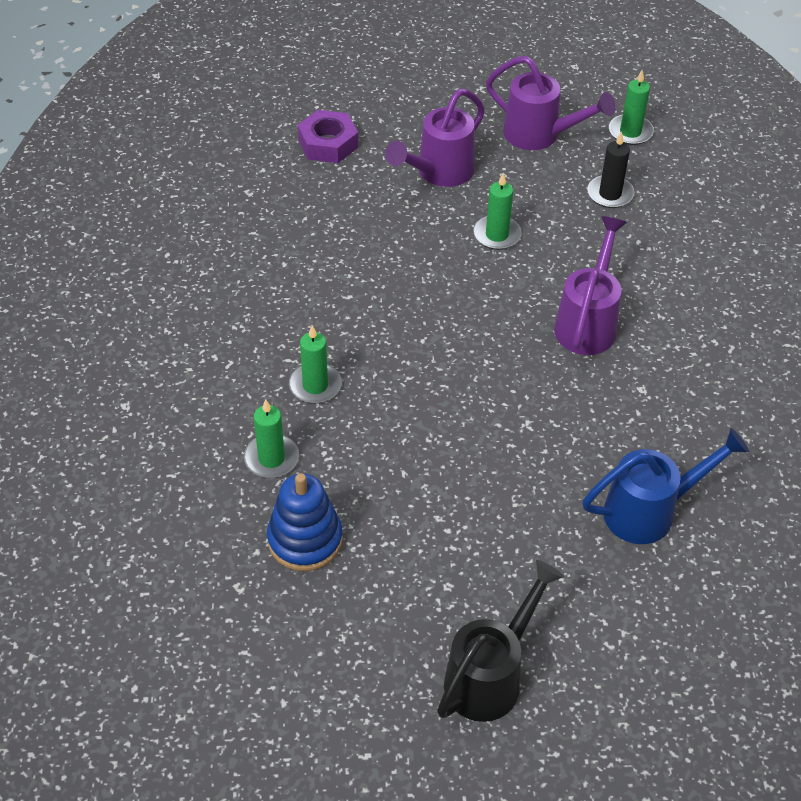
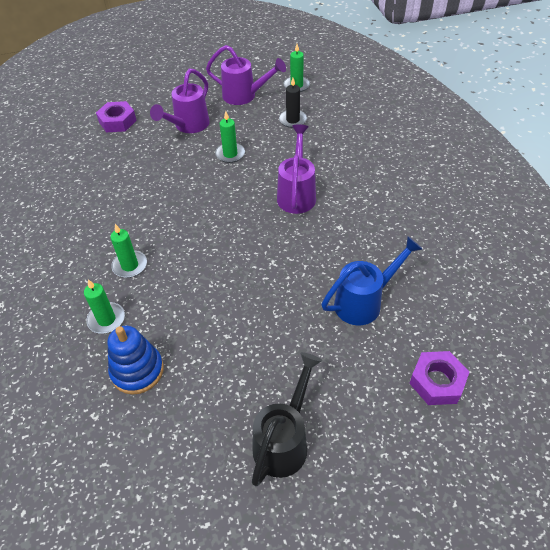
camera: 10 degrees left, 0 degrees up
(725, 646) = (437, 382): none -> purple nut

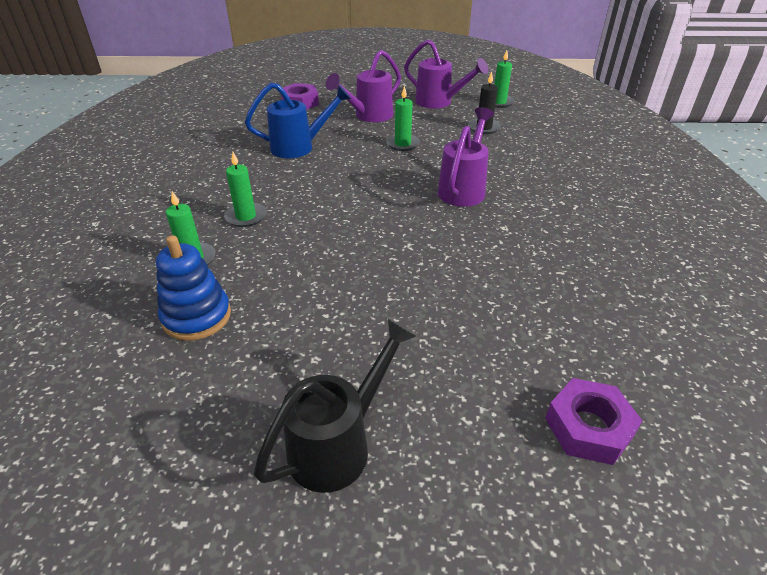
camera: 15 degrees right, 10 degrees down
(364, 302) = (510, 308): blue watering can -> blue watering can (299, 147)

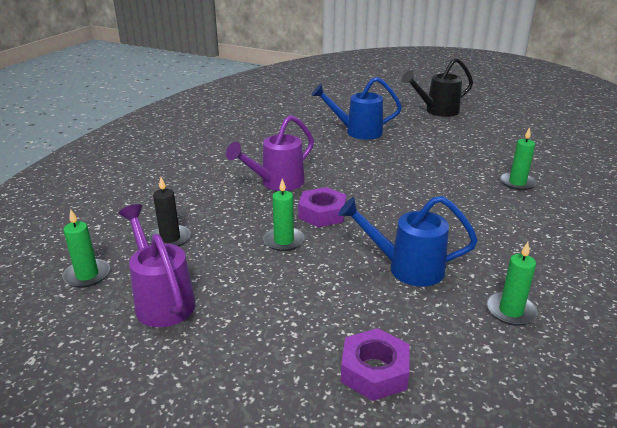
camera: 155 degrees left, 10 degrees down
(197, 316) = (506, 155): blue stacking toy -> none
(246, 216) = (476, 203): green candle -> green candle (511, 311)
(369, 116) = (285, 300): purple watering can -> none
(449, 307) = (357, 132): none -> blue watering can
(588, 427) = (336, 98): purple nut -> purple nut (322, 213)

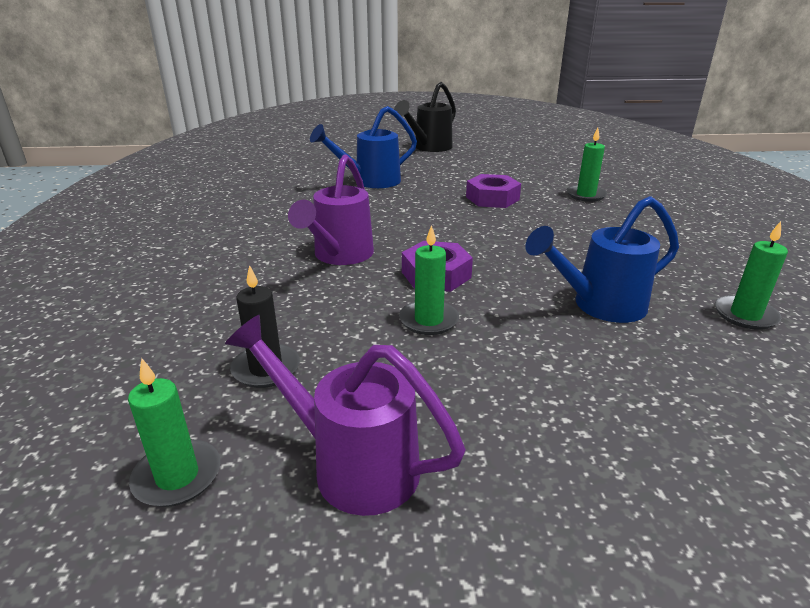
camera: 30 degrees left, 0 degrees up
(374, 371) = (725, 438): purple nut -> purple nut (492, 198)

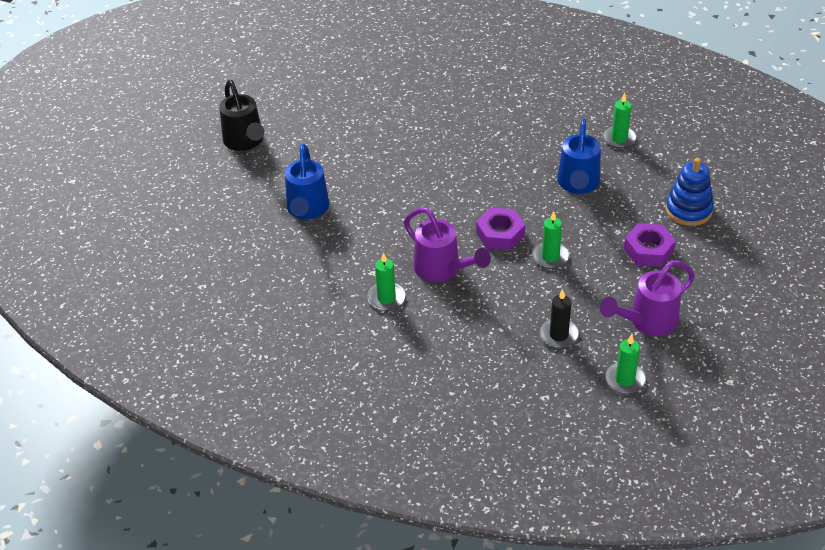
camera: 60 degrees left, 15 degrees up
(492, 198) = (399, 156): purple nut -> purple nut (648, 250)
(586, 195) = (430, 107): green candle -> green candle (386, 298)
(702, 437) = (688, 210): none -> blue stacking toy

